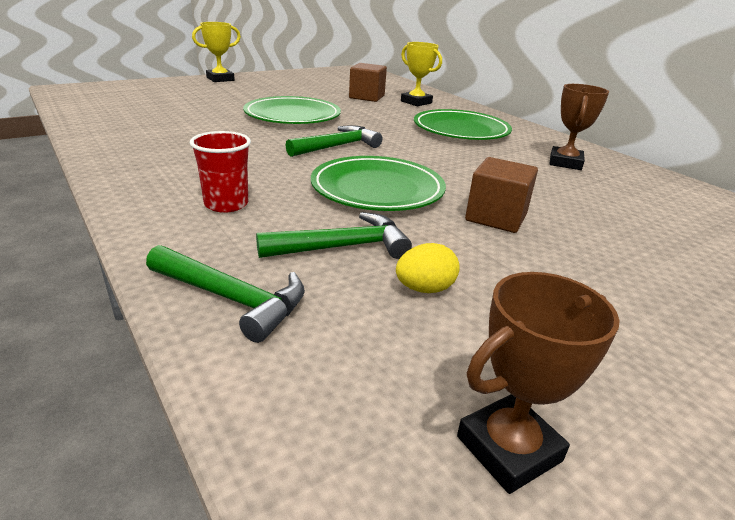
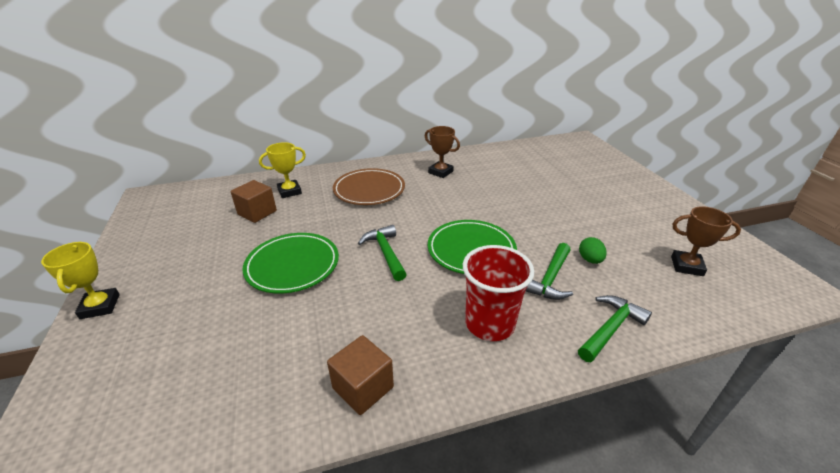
camera: 70 degrees left, 5 degrees up
(226, 204) = (489, 324): red cup -> red cup, size x1.58
(343, 247) = (550, 279): green hammer -> green hammer turned 150 degrees counterclockwise
(424, 289) = (590, 260): yellow egg -> green egg
(461, 130) = (369, 190): green plate -> brown plate
(496, 217) = (513, 217): brown cube -> brown cube (363, 387)
(508, 448) = (686, 266): brown trophy -> brown trophy turned 60 degrees counterclockwise

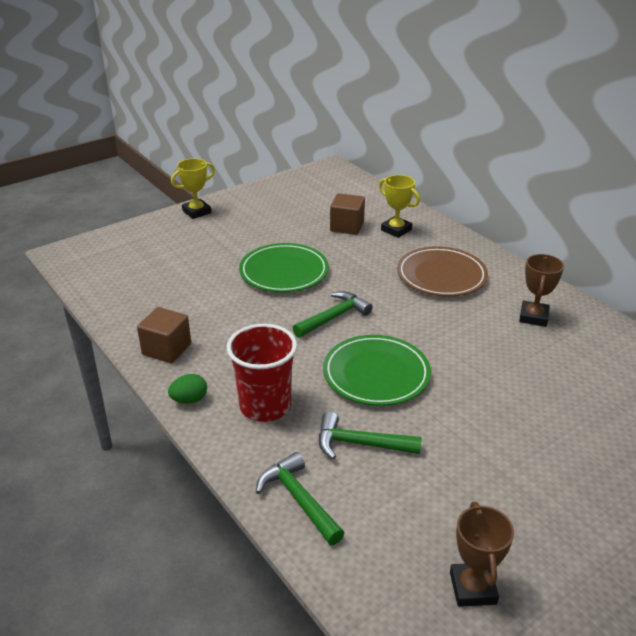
camera: 70 degrees right, 0 degrees up
(590, 260) = (421, 478): green egg -> green egg (189, 400)
(610, 328) = (299, 499): green hammer -> green hammer turned 150 degrees counterclockwise

